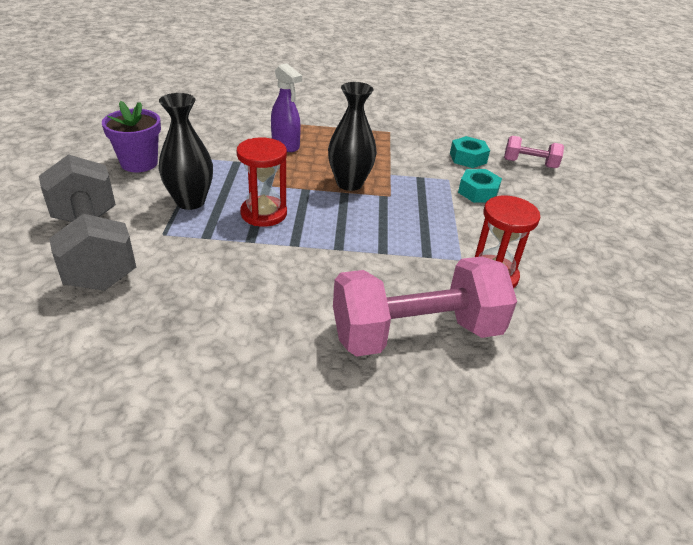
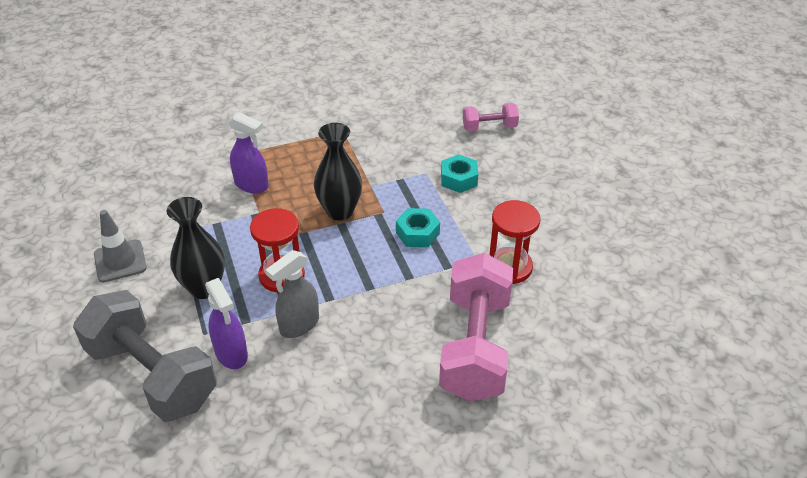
camera: 20 degrees left, 5 degrees up
(139, 163) = (120, 261): purple flower pot -> grey traffic cone
(174, 257) = (231, 354): none -> purple spray bottle
(251, 255) = (299, 325): none -> grey spray bottle
(416, 333) = (475, 346): pink dumbbell -> pink dumbbell turned 45 degrees counterclockwise
(468, 158) = (432, 140): turquoise nut -> turquoise nut (417, 233)

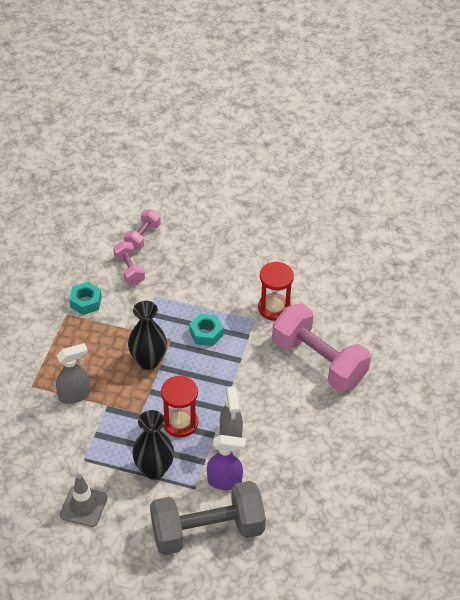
camera: 55 degrees left, 5 degrees up
(252, 185) = (74, 395): purple spray bottle -> grey spray bottle
(439, 140) = (129, 270): none -> pink dumbbell
(459, 179) = (177, 283): turquoise nut -> turquoise nut (86, 302)

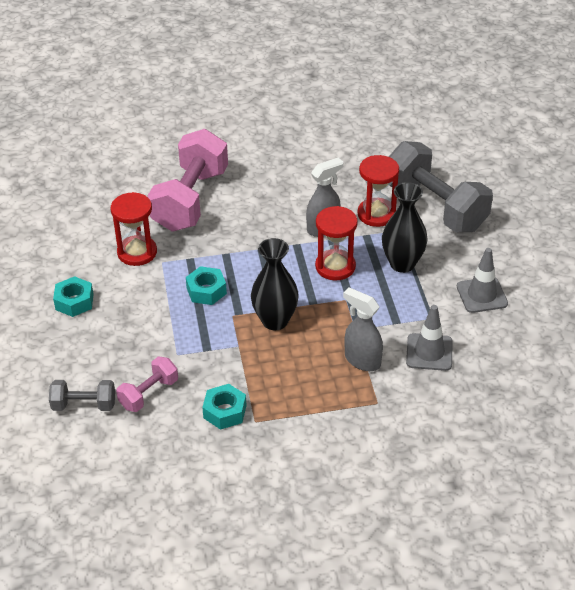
camera: 115 degrees left, 5 degrees down
(52, 439) = (429, 352): none -> grey traffic cone
(142, 237) = (84, 405): pink dumbbell -> grey dumbbell
(225, 481) = (376, 214): purple spray bottle -> red hourglass
(243, 259) = (74, 302): none -> turquoise nut

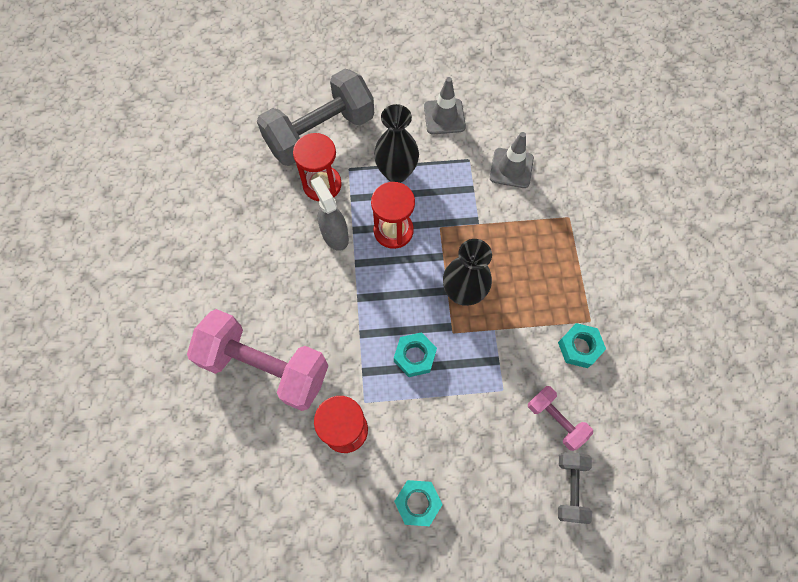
camera: 85 degrees left, 25 degrees up
(362, 360) = (518, 222): grey spray bottle -> none

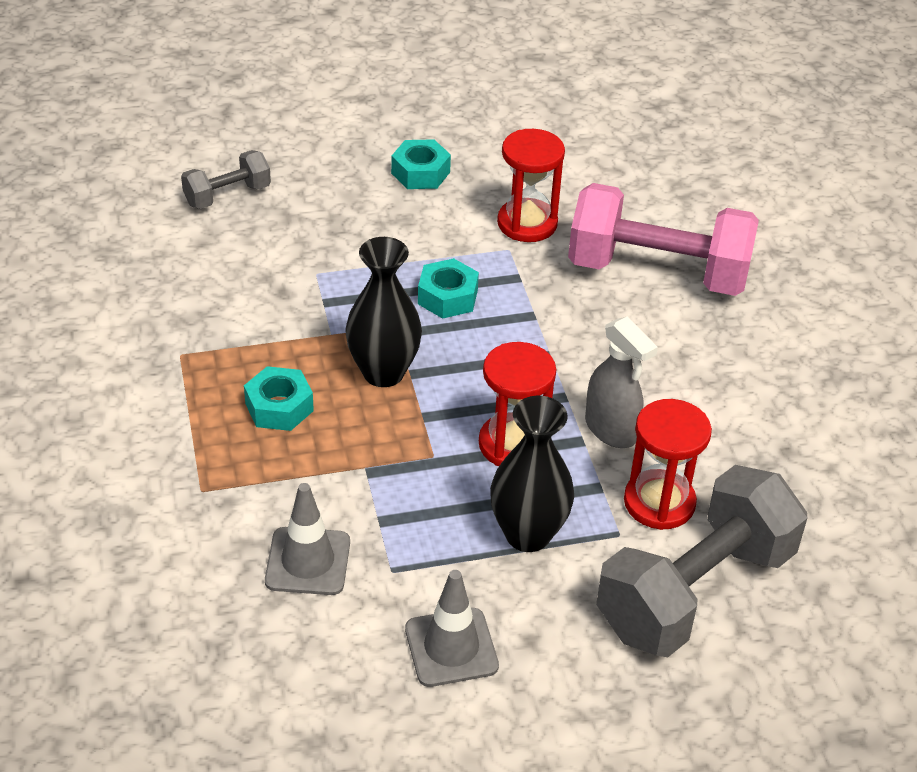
camera: 170 degrees right, 25 degrees down
(555, 420) = (242, 250): pink dumbbell -> none
(570, 488) = (227, 195): grey dumbbell -> grey dumbbell turned 60 degrees clockwise
(579, 347) = (201, 323): turquoise nut -> turquoise nut (279, 407)

